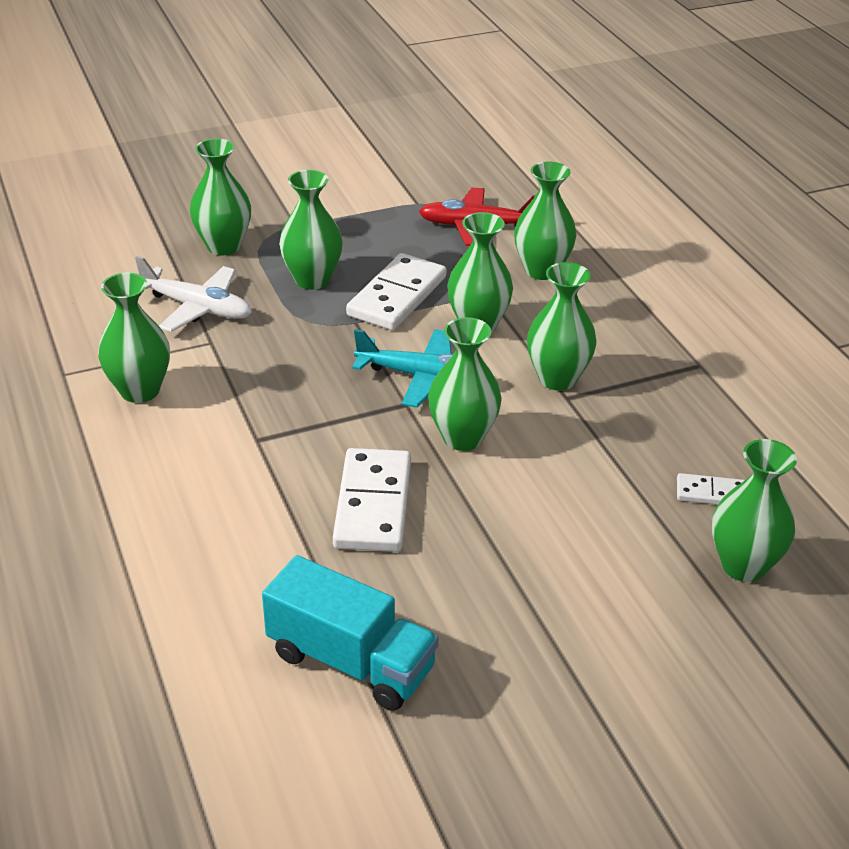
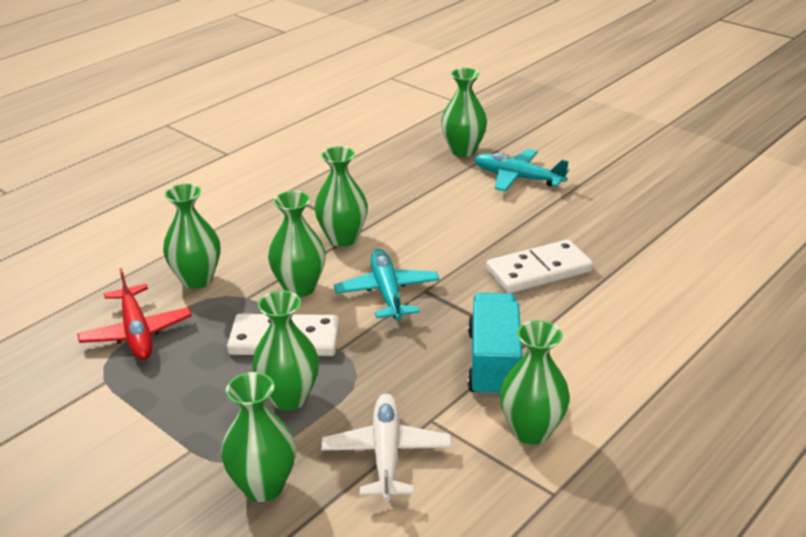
camera: 115 degrees left, 5 degrees down
(351, 661) = (662, 239): turquoise truck -> turquoise truck (494, 363)
(463, 437) = (440, 257): green vase -> none
(619, 589) = (518, 178): none -> turquoise plane
(711, 493) = (413, 168): white domino -> none

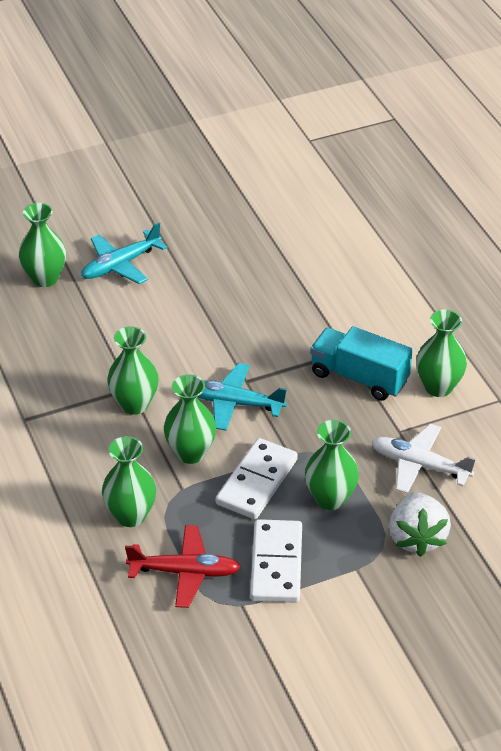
camera: 65 degrees left, 10 degrees up
(263, 486) = (416, 538): green vase -> white strawberry
(538, 271) = (265, 309): white domino -> white domino (276, 564)

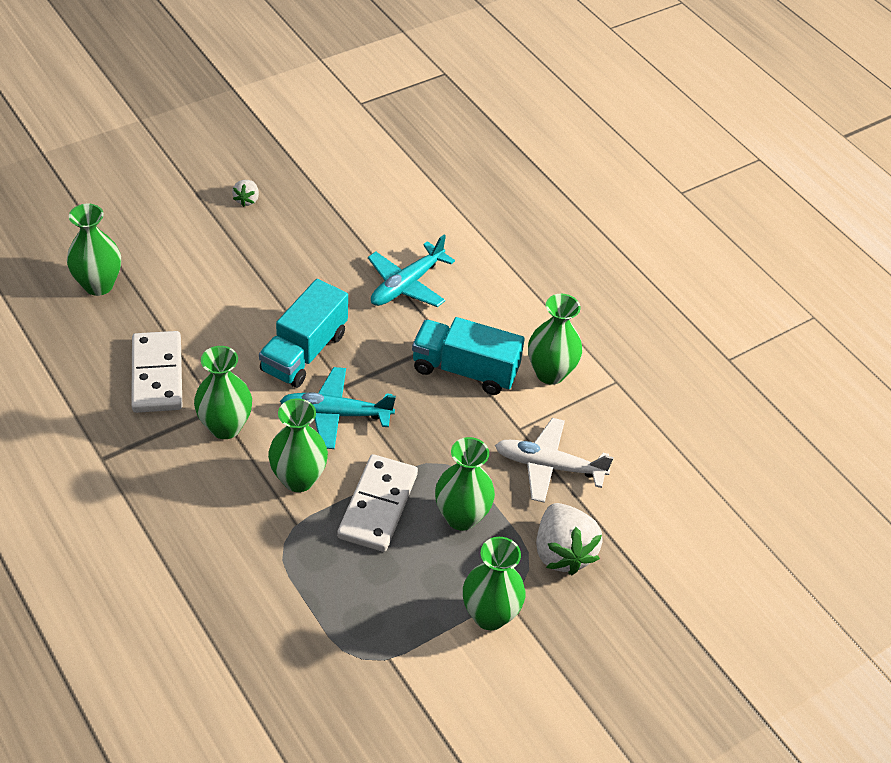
camera: 15 degrees left, 5 degrees up
(121, 264) = (181, 261): turquoise plane -> turquoise plane (407, 284)
(131, 515) = (244, 563): green vase -> green vase (489, 615)
(184, 572) = (317, 626): red plane -> none
(188, 217) = (247, 200): none -> white strawberry
(216, 349) = (304, 352): none -> turquoise truck
(276, 564) = (418, 603): white domino -> white domino (157, 375)

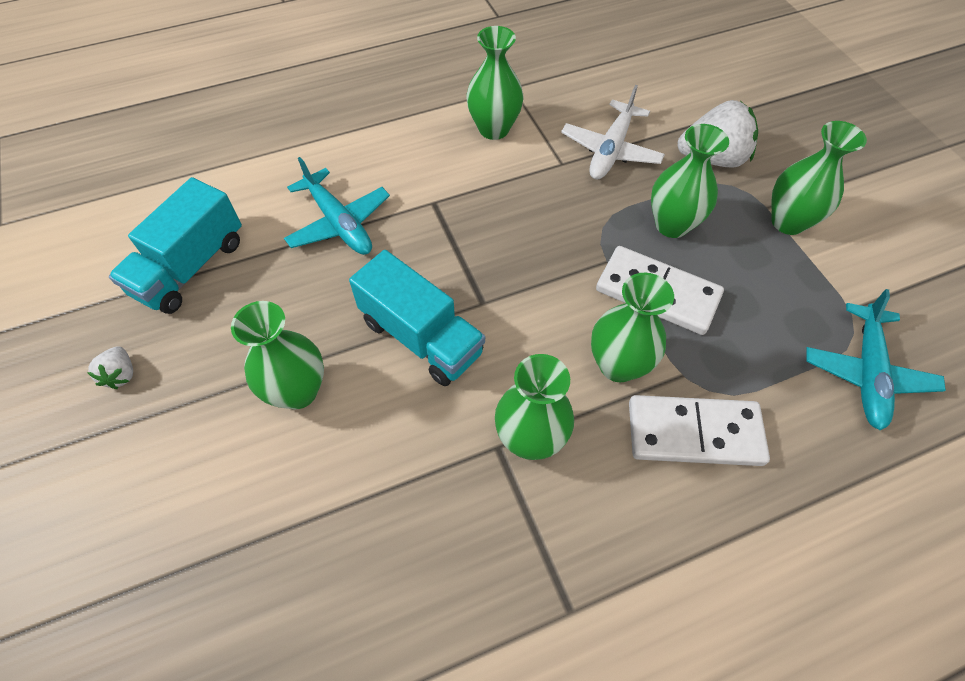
camera: 75 degrees left, 10 degrees up
(98, 285) = (218, 603): green vase -> green vase (298, 391)
(157, 375) = (425, 521): white domino -> white domino (694, 432)
(247, 200) = (121, 374): white strawberry -> white strawberry turned 60 degrees clockwise
(336, 414) = (524, 315): turquoise plane -> turquoise plane (866, 372)
(465, 370) = (478, 192): turquoise truck -> turquoise truck (191, 267)

